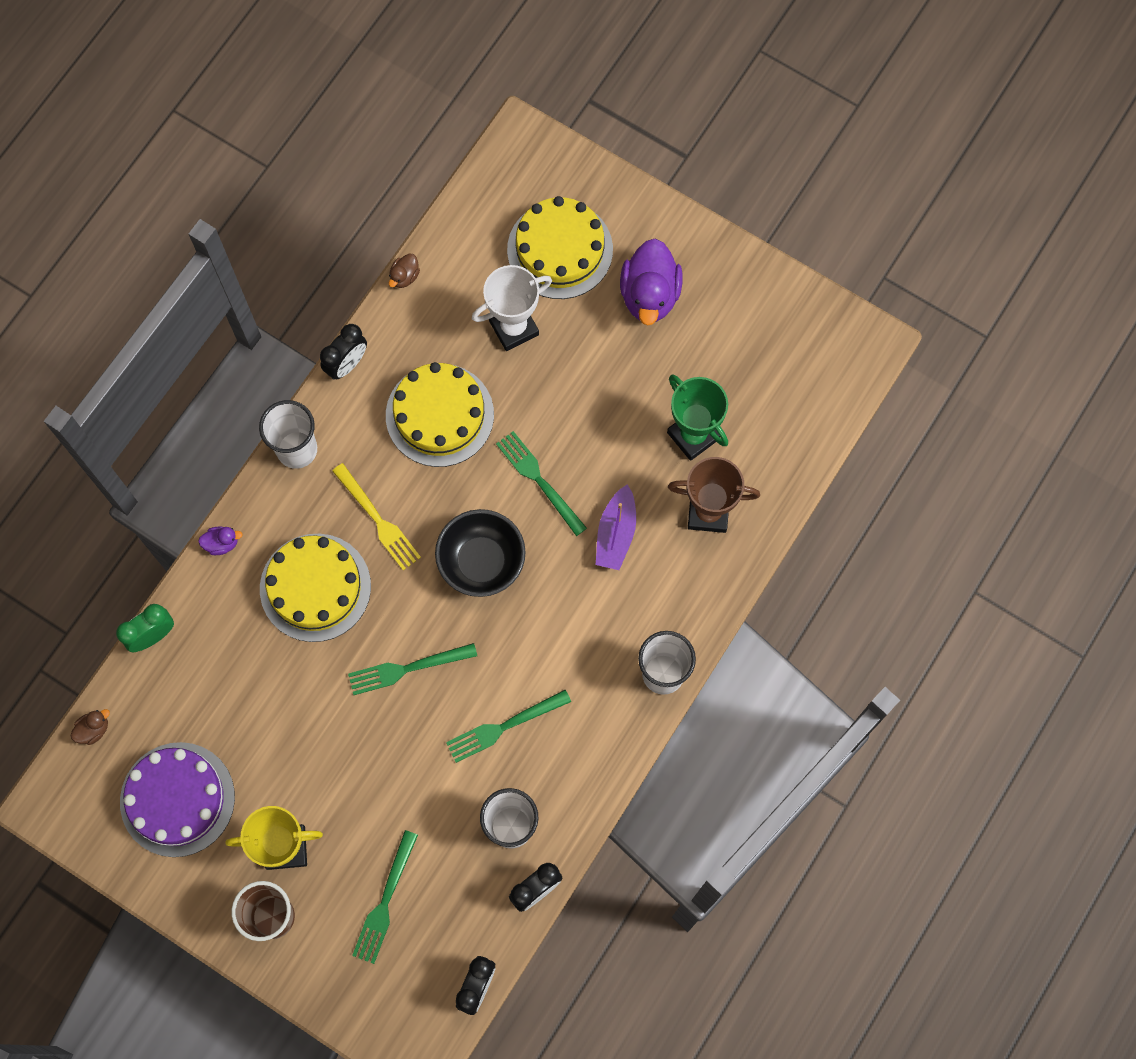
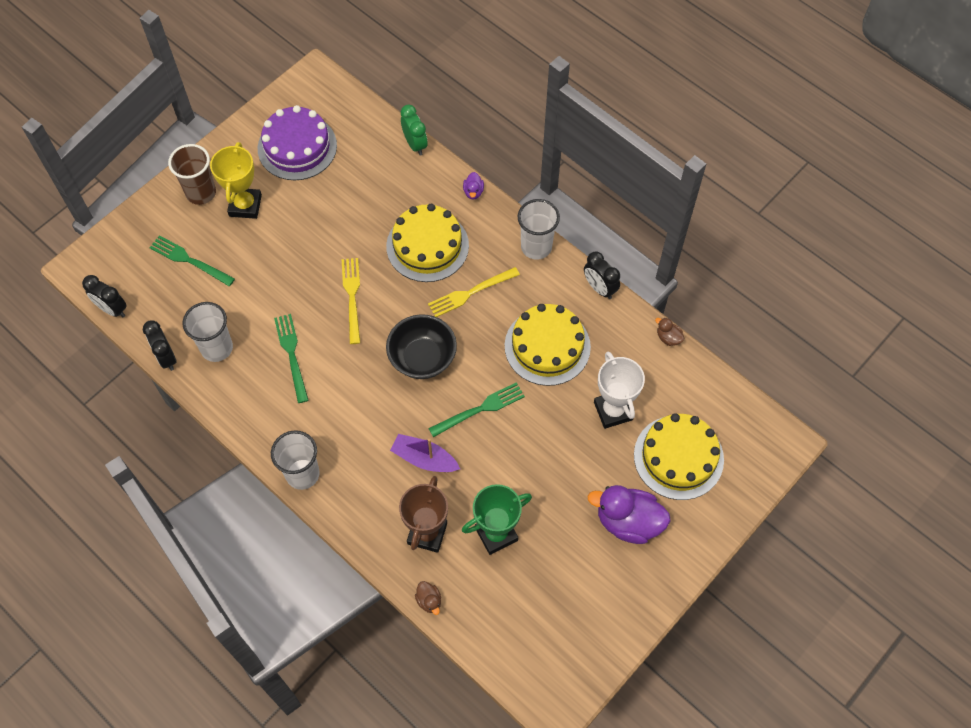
camera: 100 degrees right, 10 degrees down
(93, 729) = (358, 105): brown duck -> brown duck (429, 601)
(406, 669) = (352, 296): green fork -> yellow fork

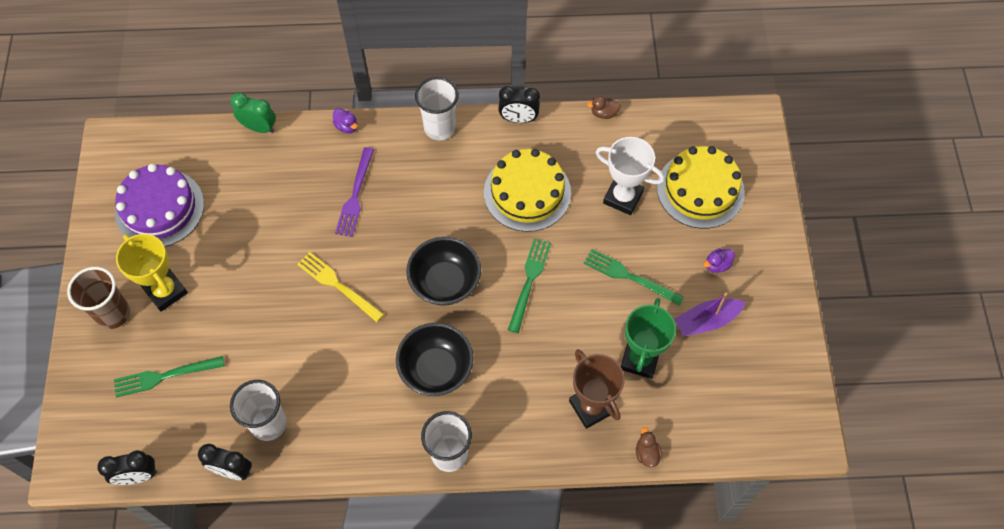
camera: 45 degrees left, 0 degrees up
(291, 354) = (337, 372): green fork -> green fork (629, 276)
(354, 411) = (436, 369): none -> black bowl
(424, 459) = (529, 355): purple boat -> purple boat (707, 321)
(427, 246) = (355, 196): yellow cake -> purple fork
(429, 601) = (646, 453): brown duck -> brown duck turned 120 degrees counterclockwise
(470, 293) = (427, 203): yellow fork -> none
(628, 522) = (717, 265): purple duck -> purple duck, size x0.45

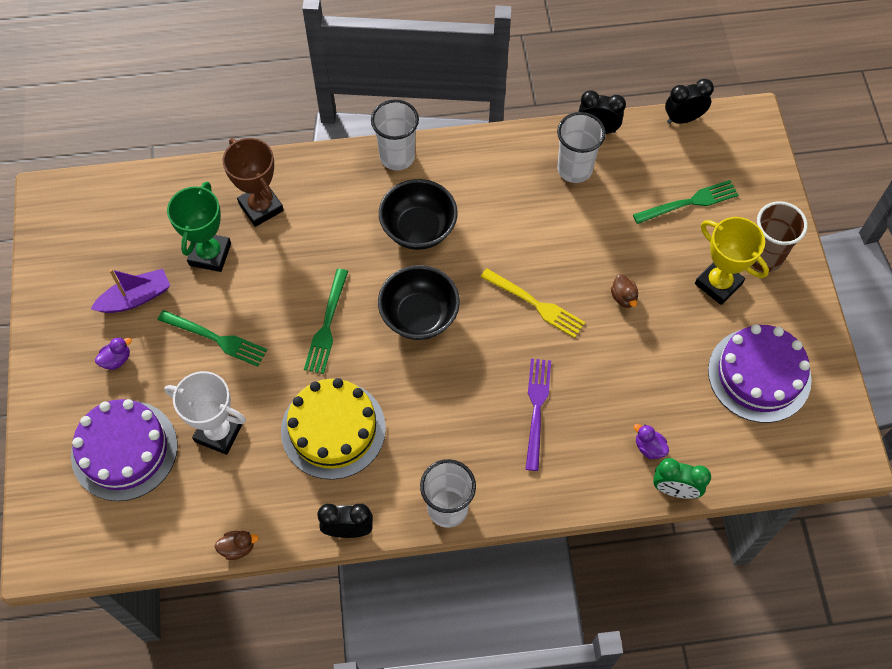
camera: 175 degrees right, 0 degrees up
(346, 126) = (565, 500): purple duck -> purple duck (649, 447)
(646, 453) = (209, 171): brown duck -> brown duck (623, 297)
(700, 189) = (124, 450): yellow cake -> purple cake

